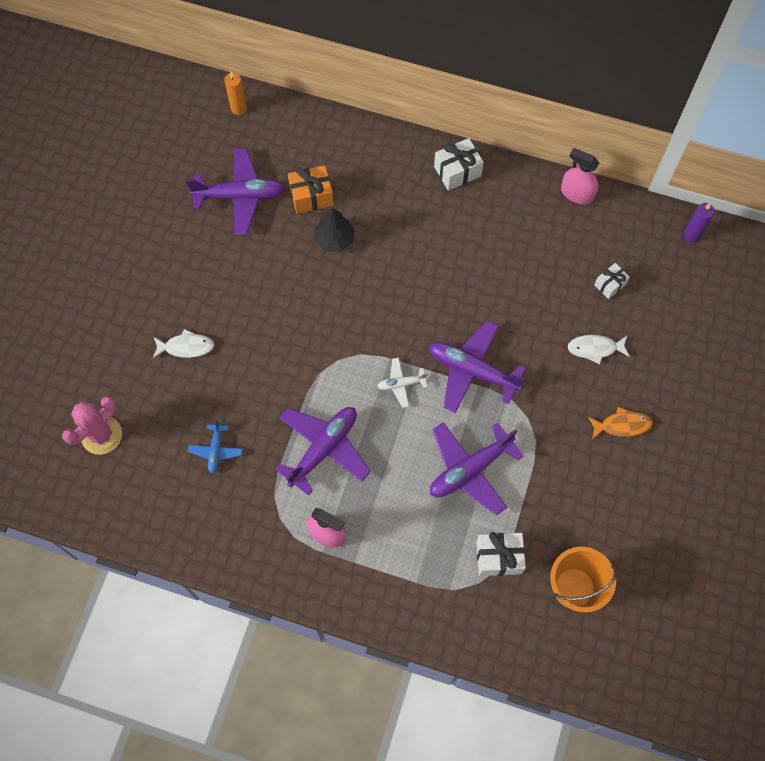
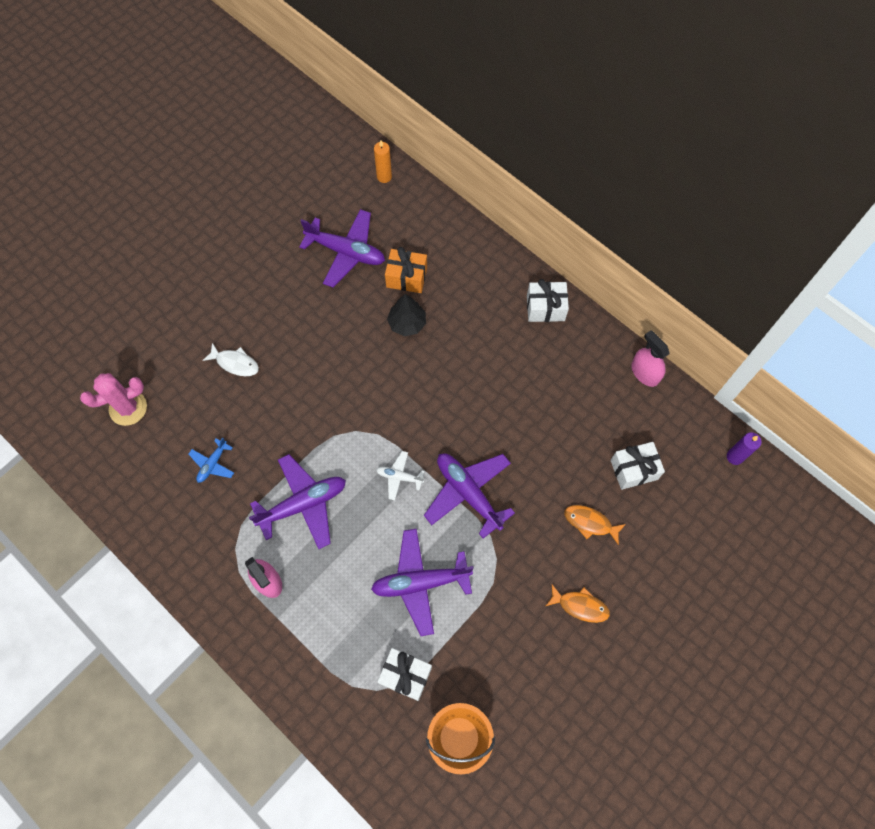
camera: 25 degrees right, 0 degrees up
(595, 348) = (590, 523): white fish -> orange fish
(610, 284) = (634, 469): white gift -> white gift, size x1.57

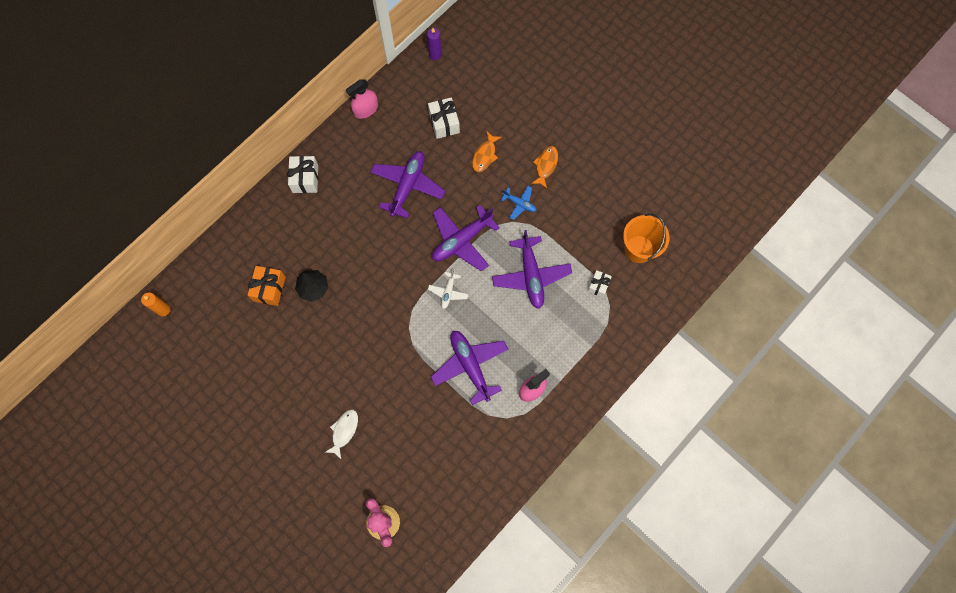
camera: 90 degrees left, 5 degrees up
(213, 464) = (435, 442): blue plane -> blue plane (519, 204)
(346, 252) = (240, 341): purple plane -> purple plane (407, 186)
(405, 675) = (598, 285): white gift -> white gift, size x0.64

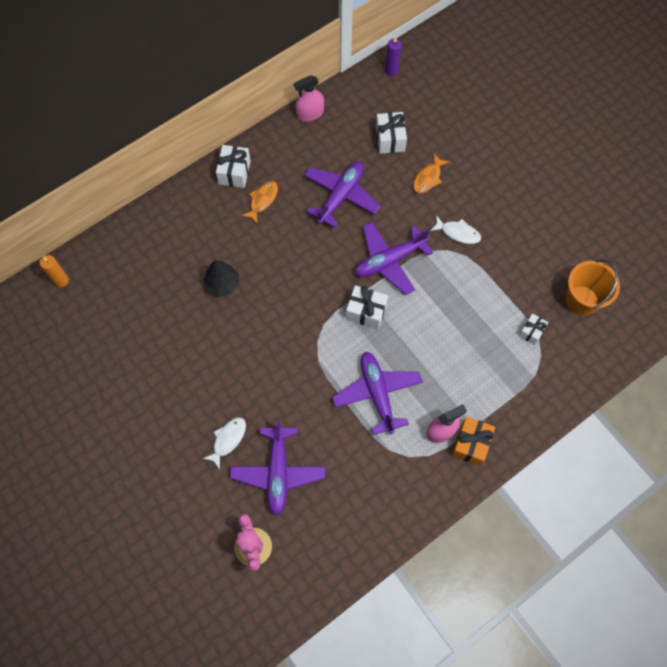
camera: 10 degrees right, 5 degrees down
(269, 289) = (176, 277): orange gift -> orange gift (471, 444)
(448, 292) = (366, 312): white plane -> white gift
(519, 204) = (458, 233): blue plane -> white fish
(531, 275) = (459, 309): purple plane -> purple plane (278, 472)
(545, 165) = (492, 198): orange fish -> orange fish (262, 200)

